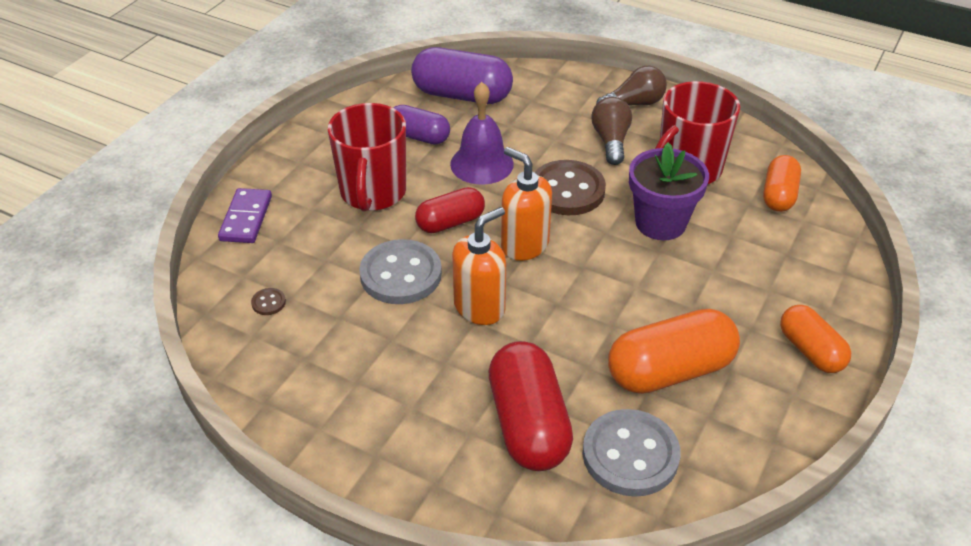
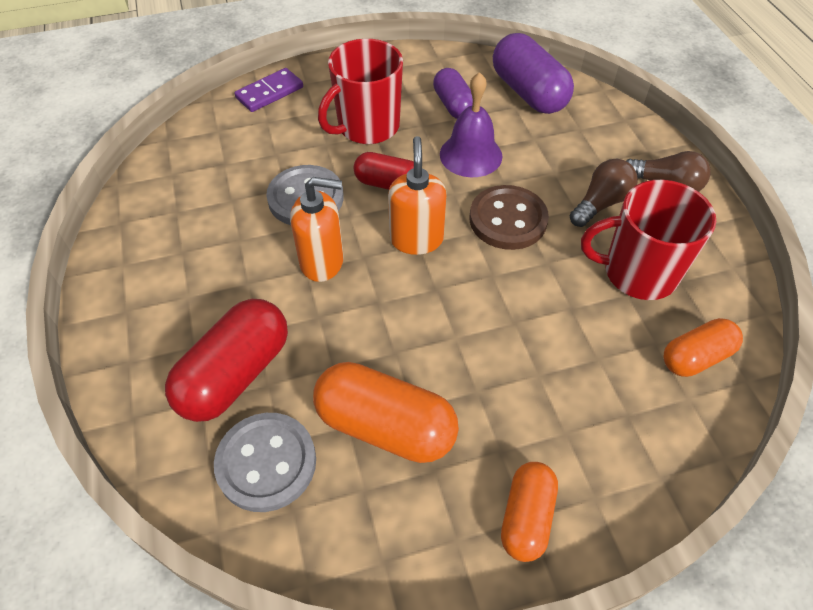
camera: 45 degrees right, 10 degrees up
(268, 302) = (207, 158): brown button -> none
(660, 223) = (548, 301): purple flower pot -> none

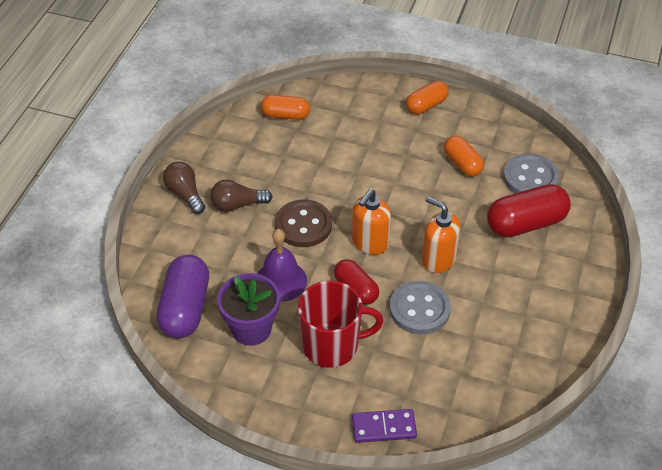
camera: 145 degrees left, 5 degrees down
(385, 426) = (462, 164): orange capsule -> orange capsule, size x0.62
(453, 105) = (251, 329): purple capsule -> purple flower pot
(638, 273) = (265, 160): red mug -> none

